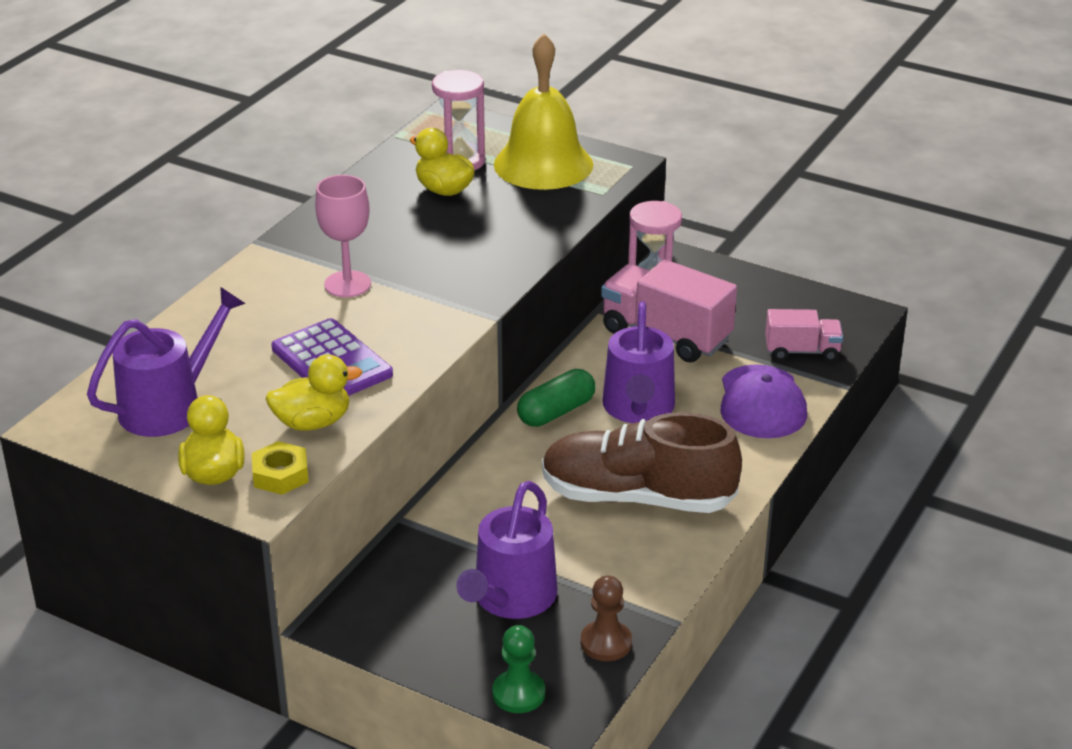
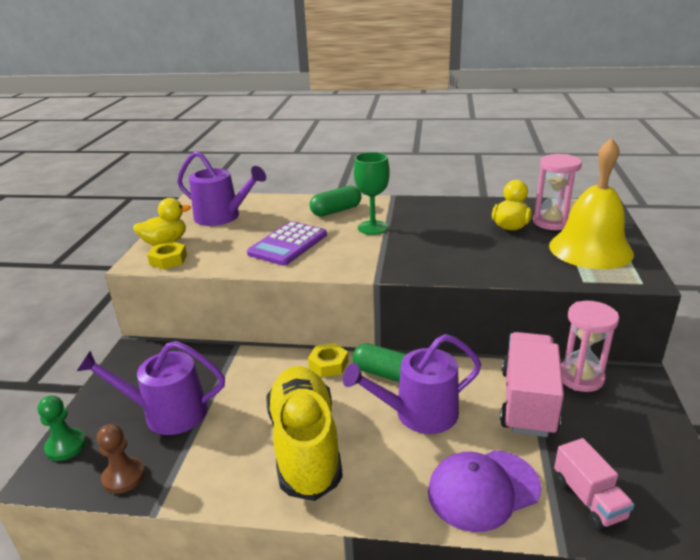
camera: 70 degrees right, 5 degrees down
(260, 300) = (336, 211): none -> green capsule
(313, 422) = (223, 255): yellow duck -> none
(347, 284) = (372, 227): pink goblet -> green goblet
(506, 450) = (328, 364): none -> yellow nut
(637, 497) = (305, 444): brown shoe -> yellow shoe

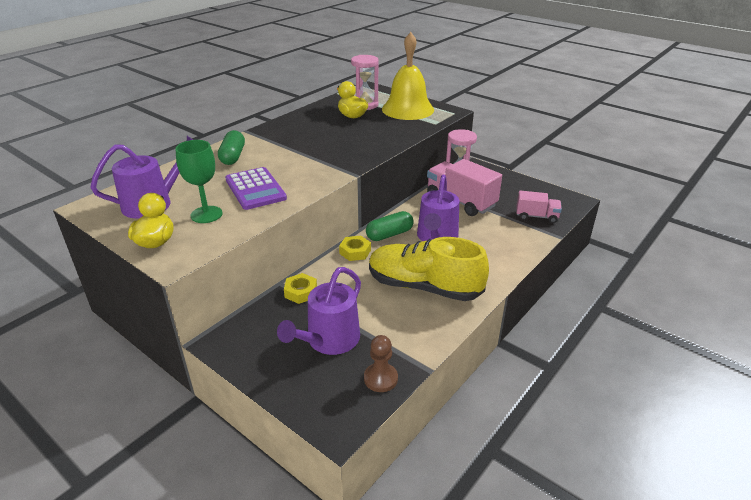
camera: 60 degrees left, 5 degrees up
(66, 446) = (313, 407): green pawn -> none
(168, 260) = (194, 247): yellow nut -> yellow nut (301, 292)
(372, 227) = (282, 153): green goblet -> green goblet (206, 214)
(483, 489) = (509, 241): purple cap -> none

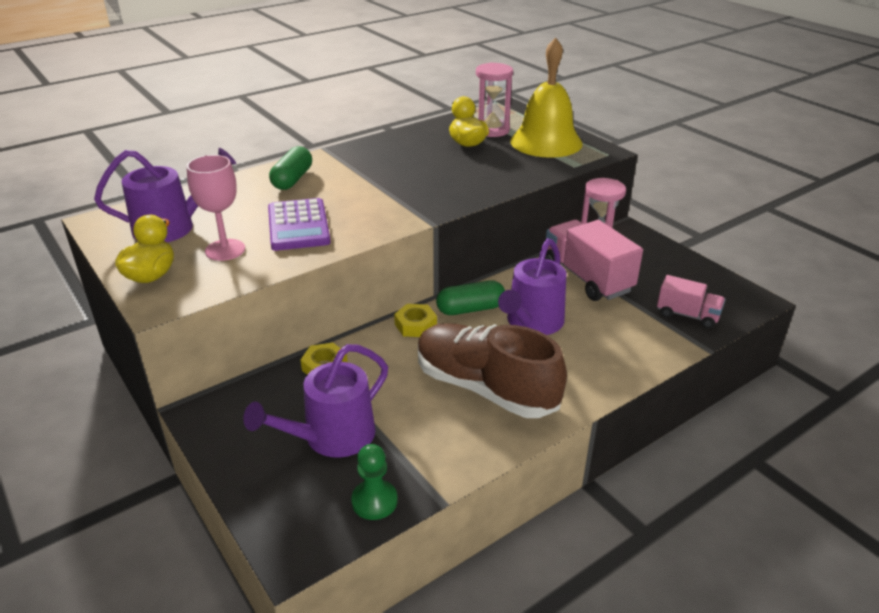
camera: 15 degrees right, 0 degrees up
(206, 214) = (225, 250): green goblet -> pink goblet
(380, 378) = (374, 501): brown pawn -> green pawn
(424, 287) = (485, 388): yellow shoe -> brown shoe

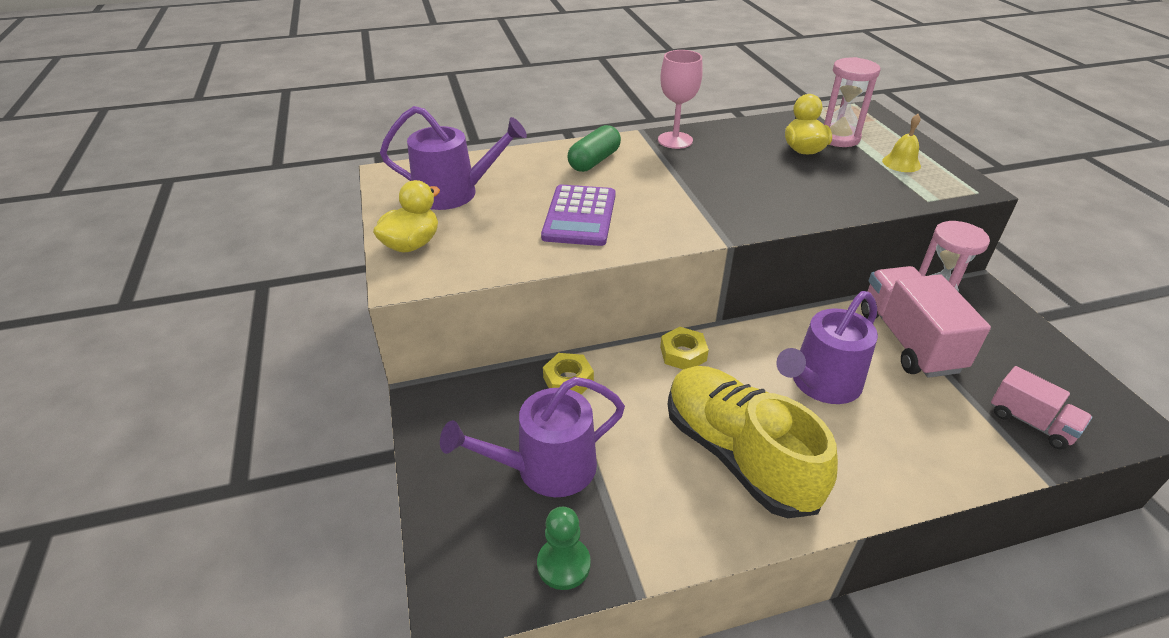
camera: 20 degrees right, 5 degrees up
(225, 250) = (494, 230): pink goblet -> pink goblet (675, 140)
(470, 309) = (752, 348): green capsule -> none
(485, 388) = (737, 454): brown shoe -> yellow shoe
(546, 142) = (901, 163): yellow bell -> yellow bell, size x0.42

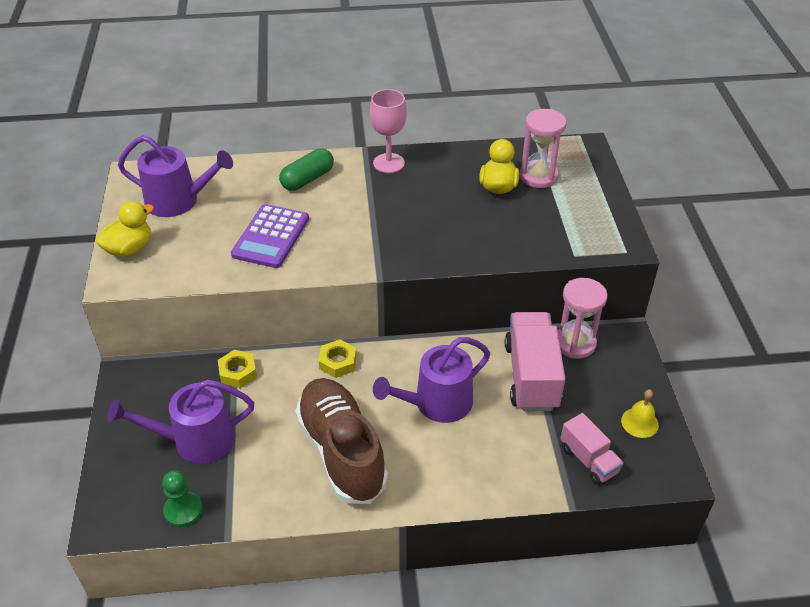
camera: 10 degrees right, 5 degrees up
(737, 454) = (341, 451): yellow shoe -> brown shoe
(901, 163) = (578, 212): yellow bell -> yellow bell (639, 422)

